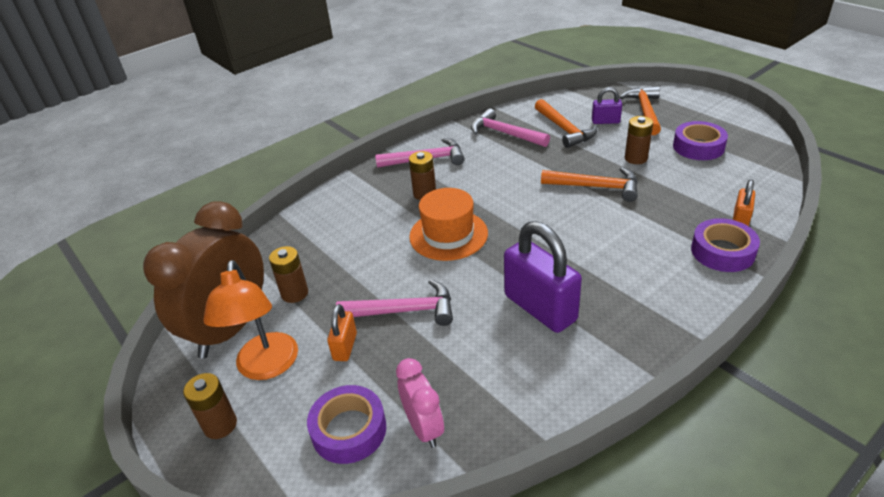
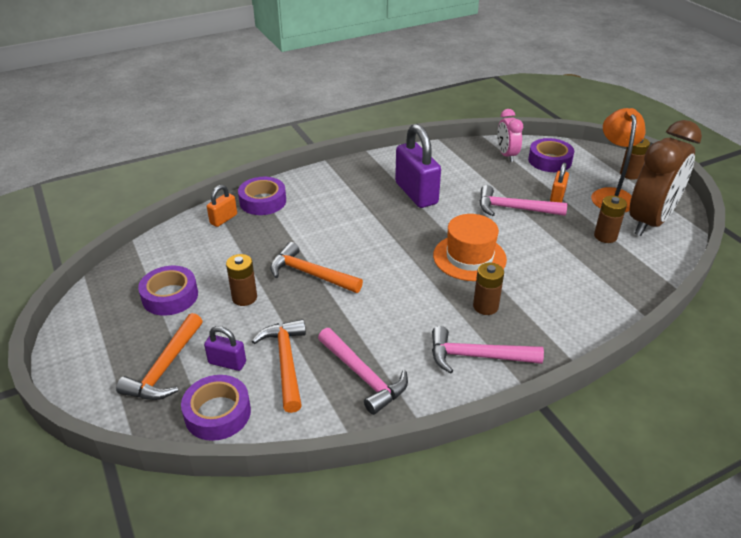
camera: 170 degrees left, 0 degrees up
(586, 101) = (217, 413): none -> purple tape

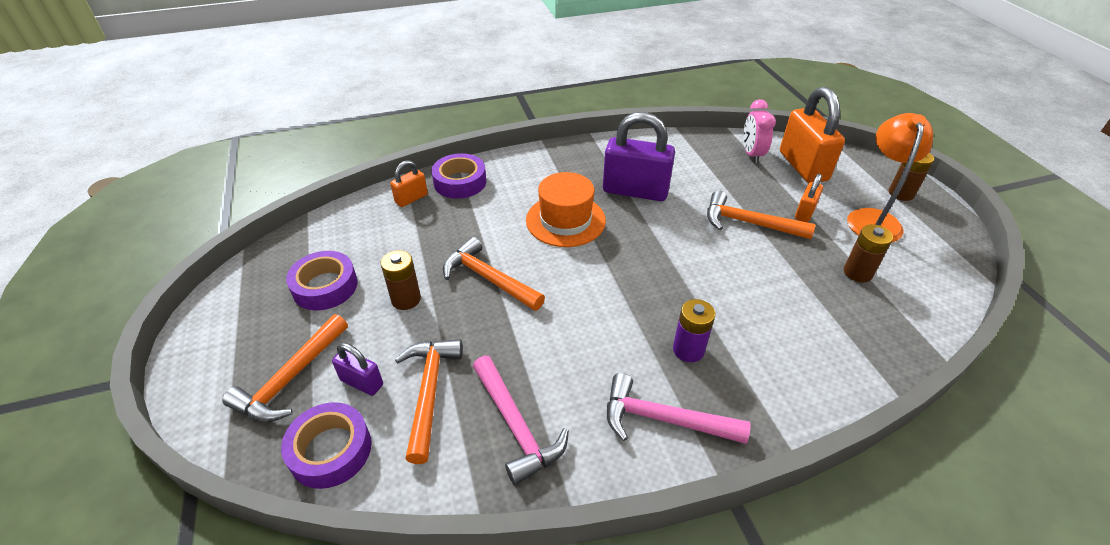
camera: 10 degrees right, 5 degrees up
(416, 193) = (635, 191): purple padlock -> purple padlock turned 60 degrees counterclockwise
(469, 257) = (681, 280): orange hat -> orange hat (565, 220)
(485, 306) = (688, 350): brown battery -> purple battery
(514, 209) = (748, 223): pink hammer -> orange hammer
(549, 160) = (803, 166): purple tape -> orange padlock
(649, 221) = (918, 259): brown clock -> none

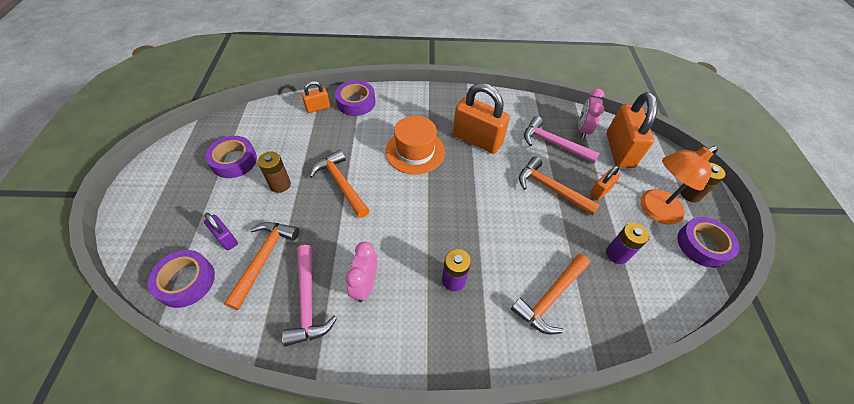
camera: 15 degrees right, 10 degrees up
(290, 379) = (185, 223): orange hammer -> orange hammer (550, 298)
(581, 385) = (365, 285): none -> pink clock
(635, 191) = (477, 139): purple padlock -> orange padlock
(663, 419) = (409, 329): pink hammer -> pink hammer (553, 143)
(857, 272) = (617, 254): brown battery -> purple battery
(873, 218) = (654, 210): orange lamp -> orange lamp turned 150 degrees counterclockwise
(940, 241) = (702, 245): none -> purple tape

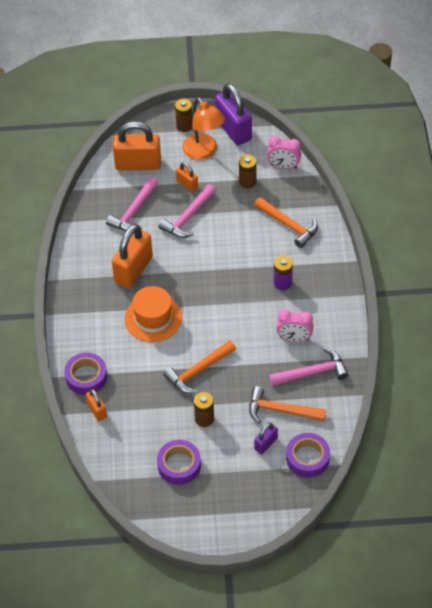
camera: 90 degrees left, 0 degrees up
(550, 188) = (188, 217): orange hammer -> pink hammer
(582, 130) = (113, 187): pink clock -> pink clock (283, 166)
(617, 254) = (247, 182): purple battery -> brown battery
(702, 245) = (233, 130): purple tape -> purple padlock

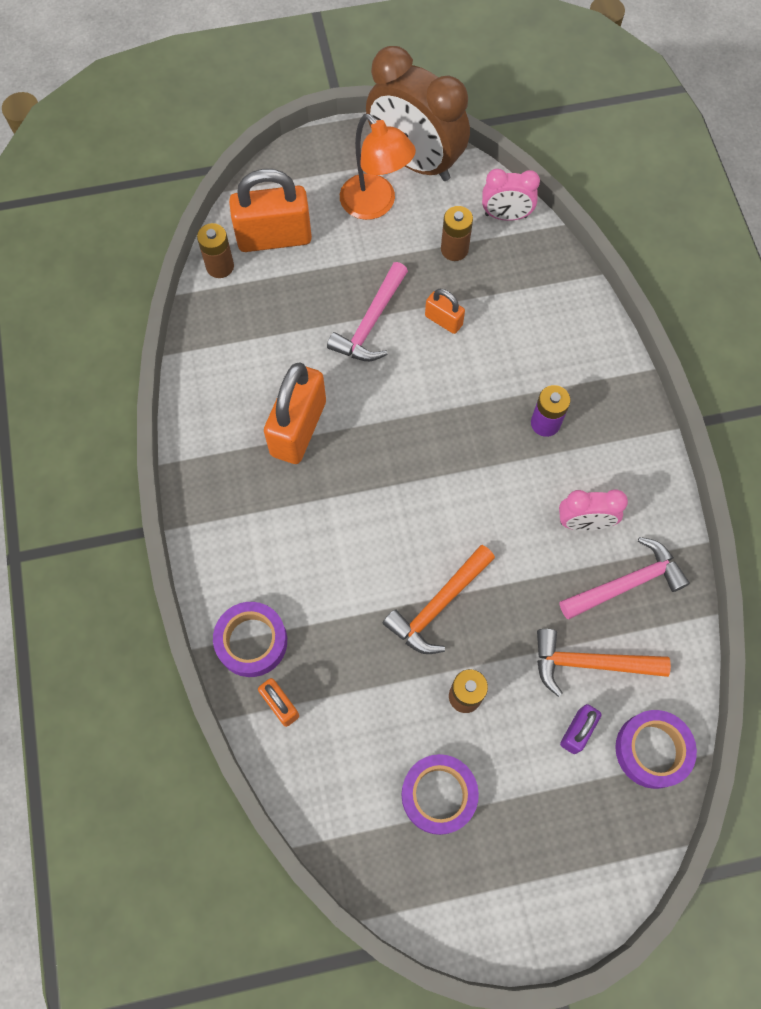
camera: 10 degrees left, 15 degrees up
(134, 211) = (281, 322): pink hammer -> none
(153, 318) = (346, 514): orange hat -> none
(184, 126) = (337, 163): brown battery -> brown battery (220, 266)
(187, 184) = (359, 264): orange padlock -> orange padlock (443, 320)
(233, 130) = (415, 162): purple padlock -> brown clock
(289, 225) = (535, 318): orange hammer -> none

